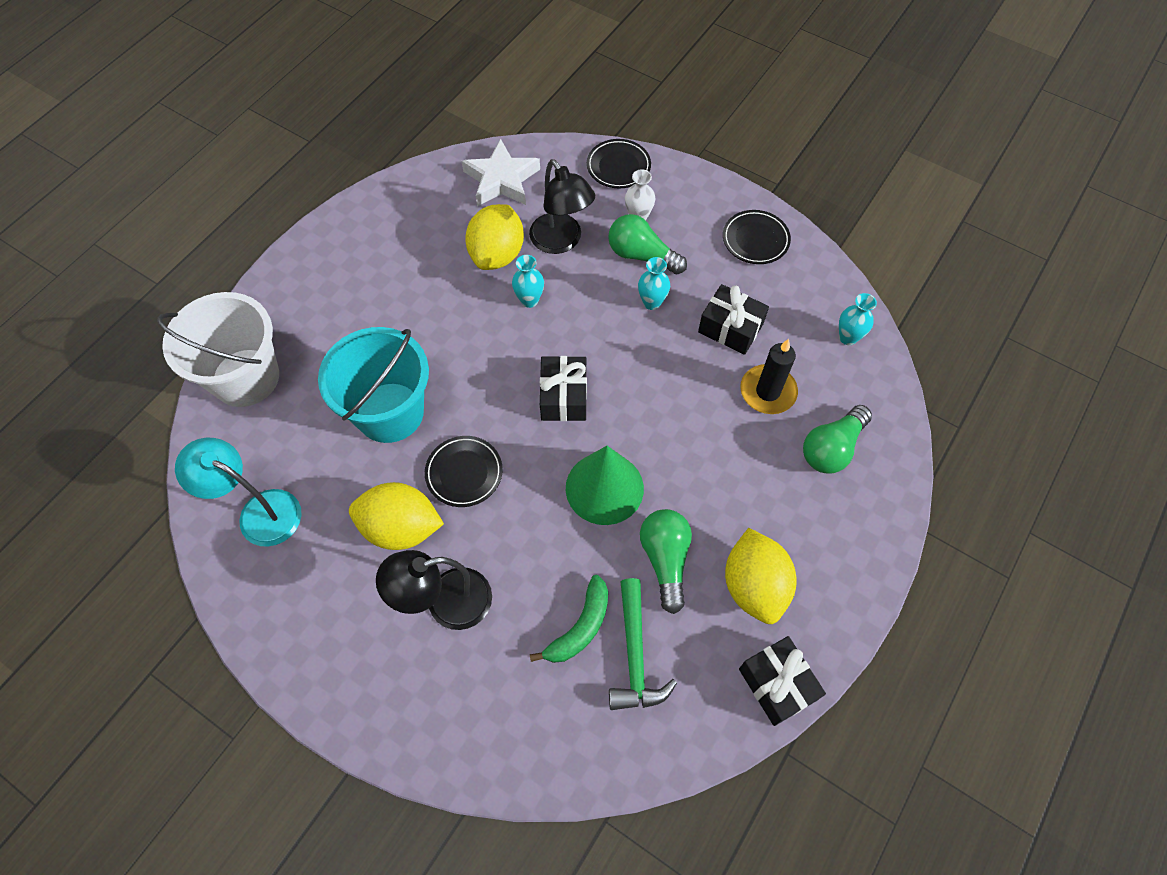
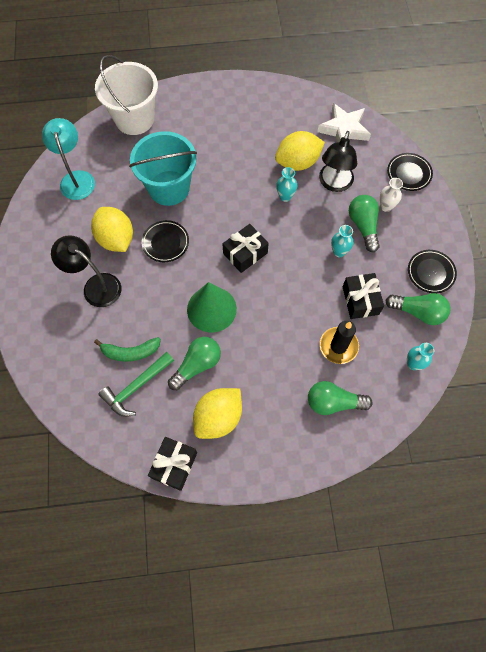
camera: 50 degrees right, 5 degrees up
(791, 286) = (418, 312): none -> green light bulb

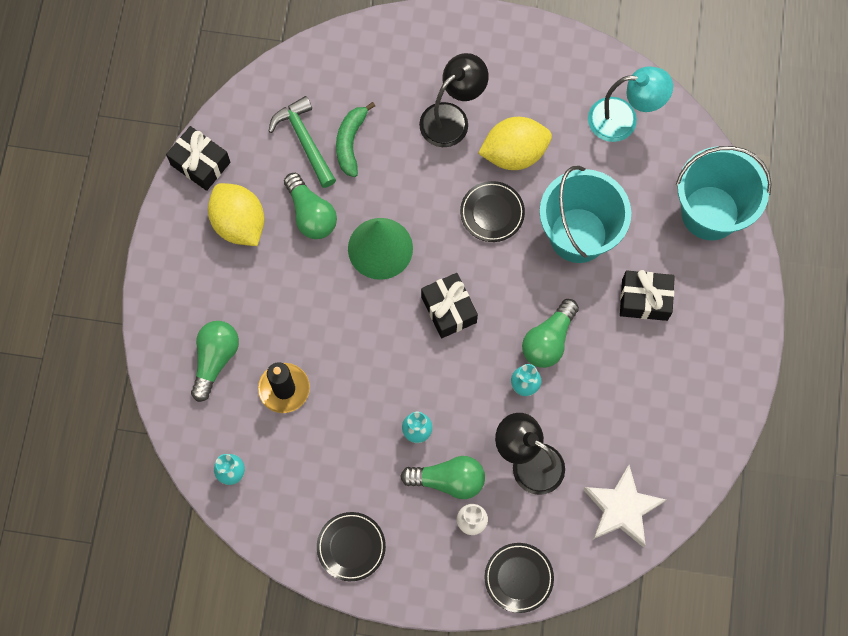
camera: 105 degrees right, 5 degrees up
(134, 119) = (710, 213): white bucket -> turquoise bucket
(297, 162) = (578, 421): yellow lemon -> none
(360, 300) = (338, 437): black gift -> black gift (644, 300)
(418, 312) = (299, 507): green light bulb -> green light bulb (548, 340)

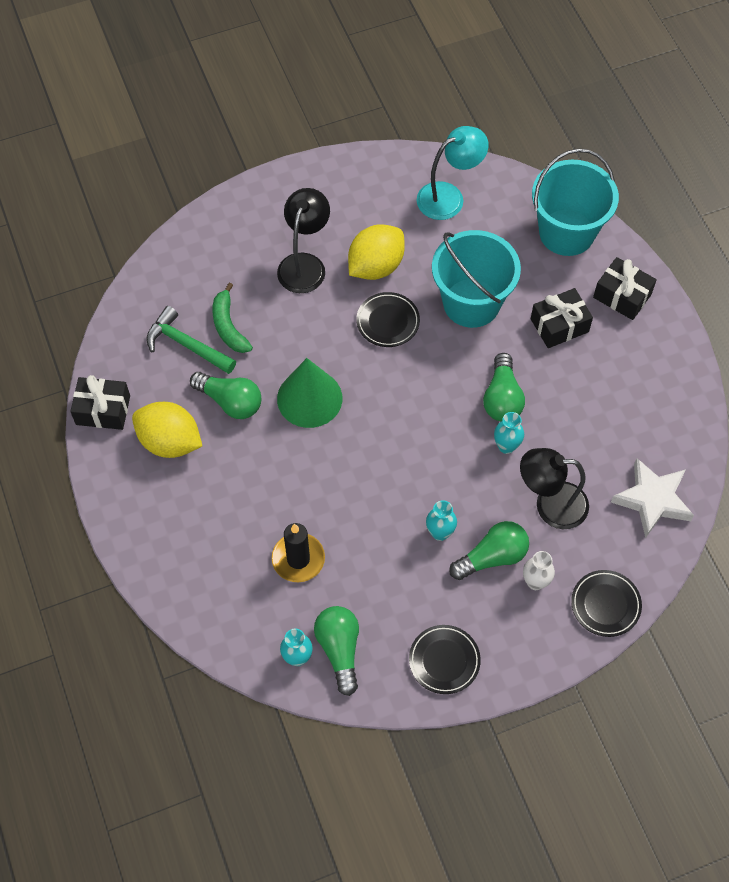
camera: 30 degrees left, 10 degrees down
(215, 360) = (219, 568): green light bulb -> green light bulb (339, 650)
(448, 309) = (401, 417): black gift -> black gift (622, 296)

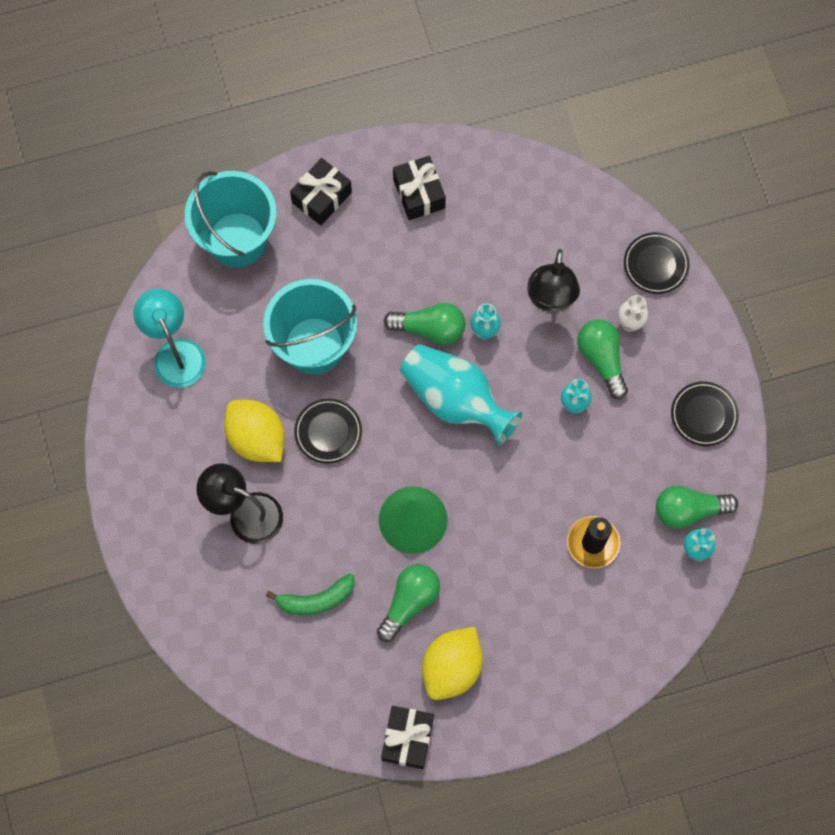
camera: 85 degrees left, 10 degrees up
(187, 345) = (335, 646): green hammer -> none
(432, 426) = (455, 400): none -> turquoise vase
(559, 325) = (350, 262): black gift -> black gift (419, 193)
(652, 500) = (552, 206): white star -> none

